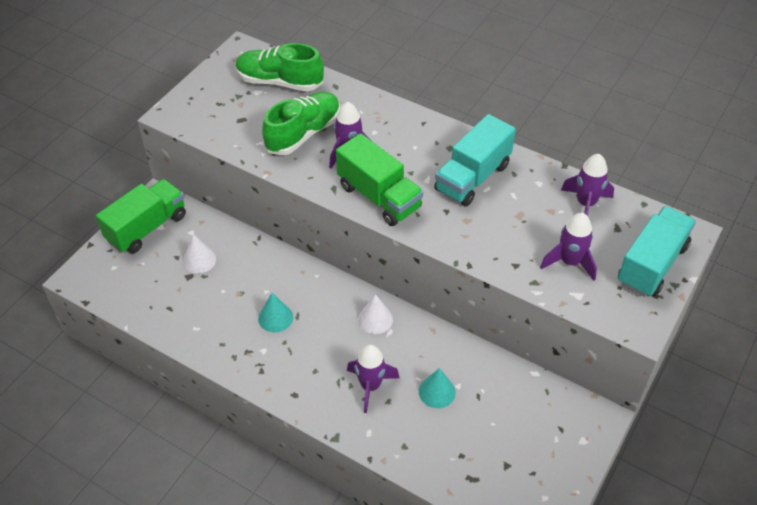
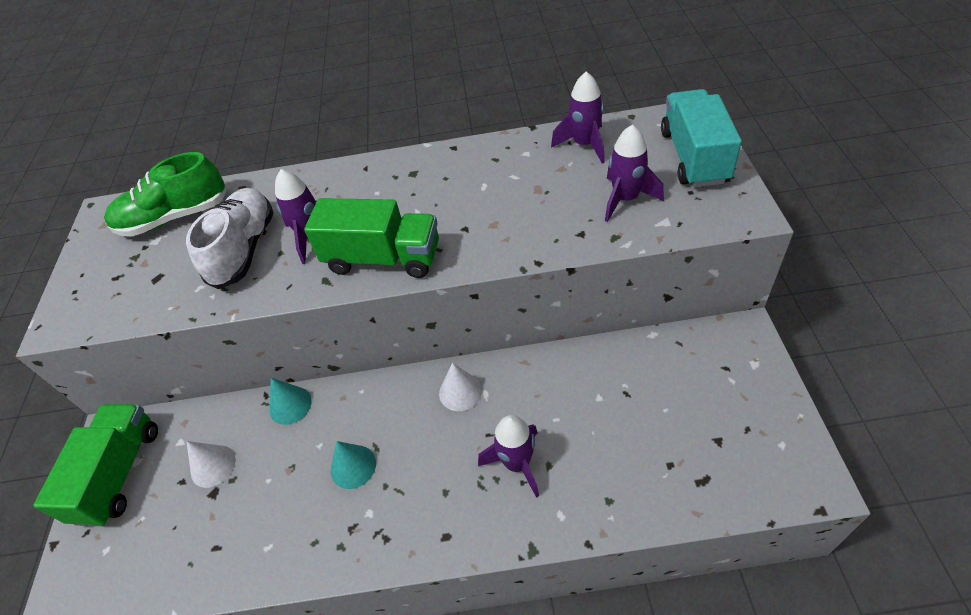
camera: 30 degrees left, 0 degrees up
(303, 134) = (244, 249): green shoe -> white shoe
(437, 392) = (586, 419): turquoise cone -> turquoise cone (290, 405)
(472, 177) = (460, 185): turquoise truck -> none

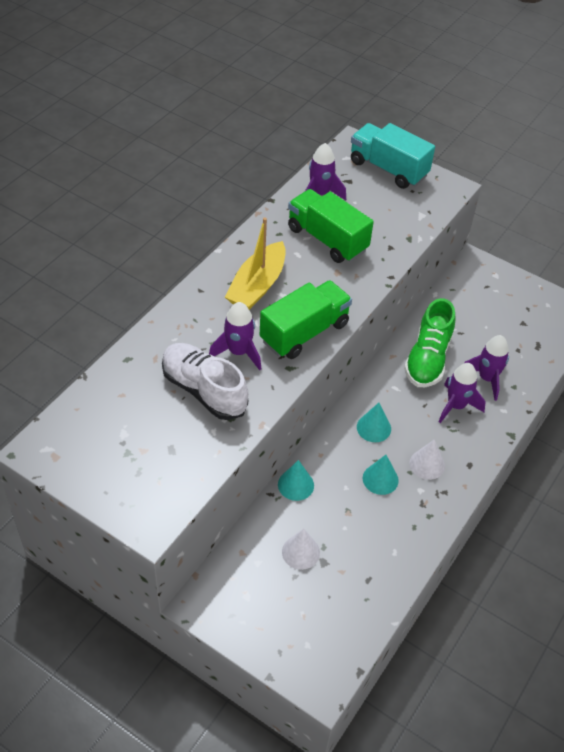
camera: 60 degrees left, 0 degrees up
(119, 474) = (247, 611): green truck -> green truck (327, 239)
(175, 217) = (110, 411): green shoe -> green shoe (428, 359)
(409, 192) = (257, 286): none -> yellow boat
(414, 414) = (373, 428): none -> turquoise cone
(460, 392) = (381, 397): white cone -> white cone (427, 464)
(625, 199) = (386, 214): purple rocket -> purple rocket (487, 378)

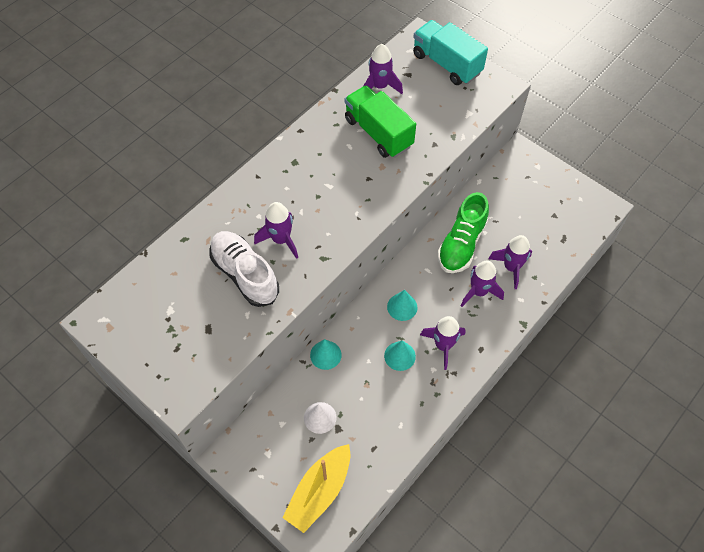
camera: 10 degrees right, 10 degrees up
(257, 286) = (308, 175): yellow boat -> yellow boat (319, 491)
(304, 332) = (342, 224): green truck -> none
(427, 464) = (443, 345): white cone -> purple rocket

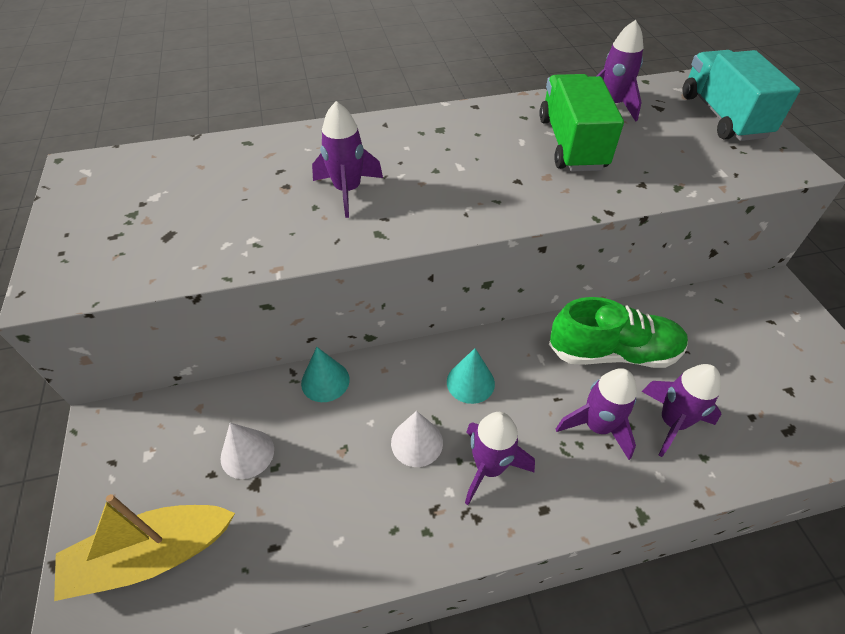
camera: 35 degrees right, 10 degrees down
(245, 274) = (270, 204): white shoe -> none
(399, 356) = (417, 442): turquoise cone -> white cone
(461, 244) = (613, 352): green shoe -> green shoe turned 150 degrees counterclockwise

